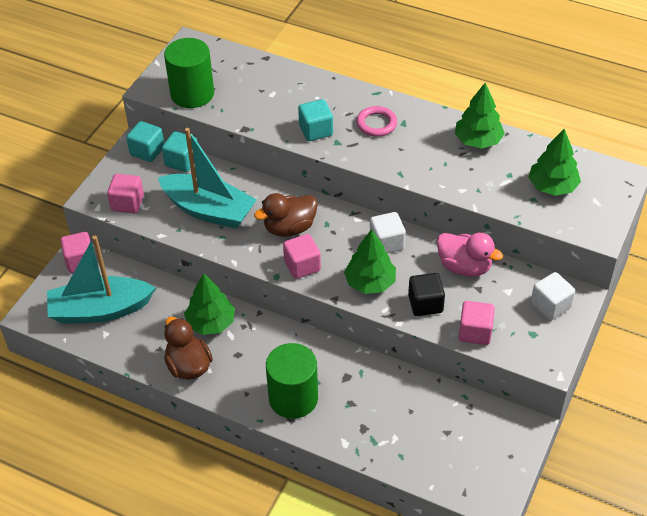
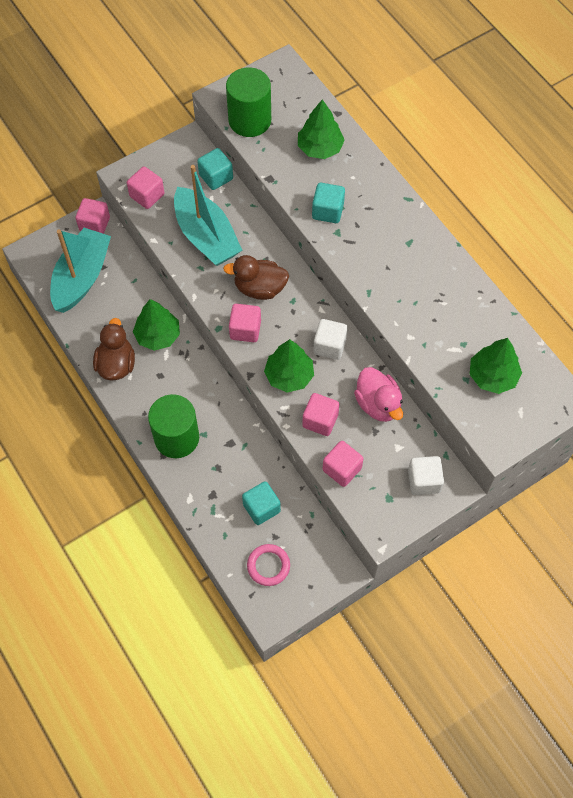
camera: 30 degrees right, 15 degrees up
(100, 310) = (82, 277): turquoise boat -> turquoise boat turned 90 degrees clockwise
(147, 151) = (194, 152): turquoise cube -> turquoise cube (261, 508)
(376, 124) = (384, 231): pink ring -> pink ring (268, 566)
(425, 304) = (320, 420): black cube -> pink cube
(478, 141) = (461, 295): green tree -> green tree (320, 148)

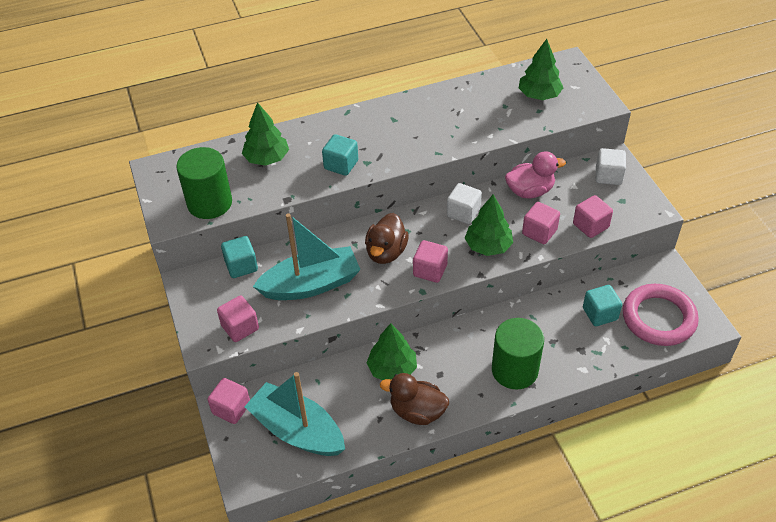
camera: 75 degrees left, 15 degrees down
(268, 566) = (658, 318): pink ring -> pink ring, size x1.81

